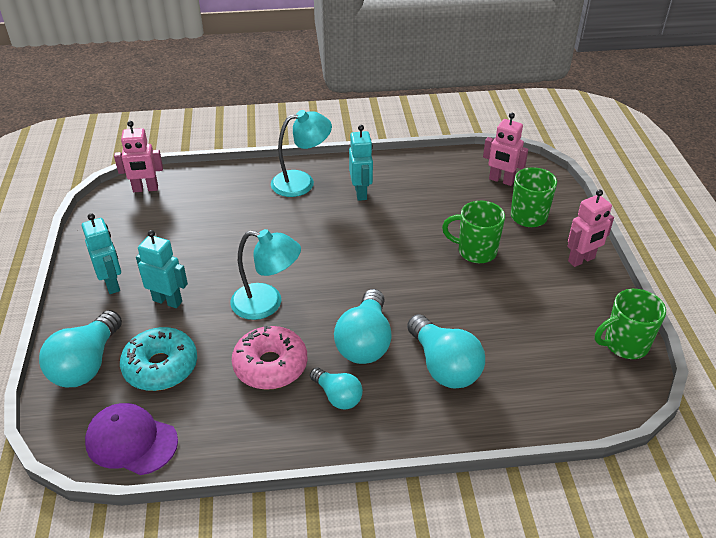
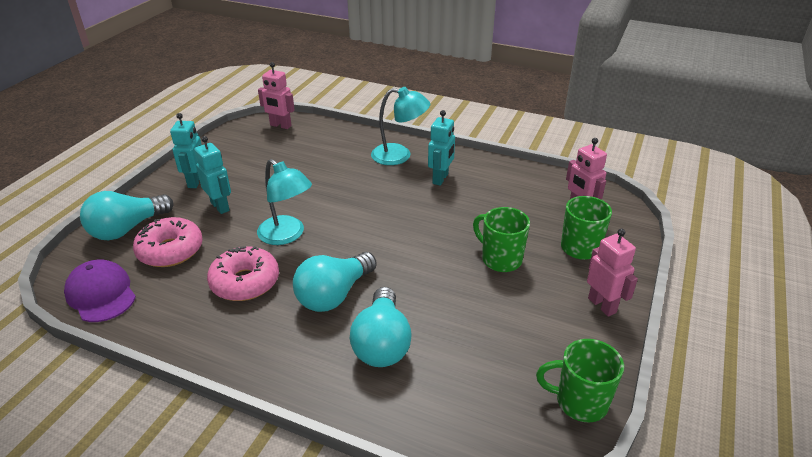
camera: 30 degrees right, 5 degrees down
(161, 367) = (170, 250): turquoise donut -> pink donut
(337, 396) = (272, 328): turquoise light bulb -> none
(581, 260) = (602, 305): pink robot -> pink robot turned 120 degrees counterclockwise

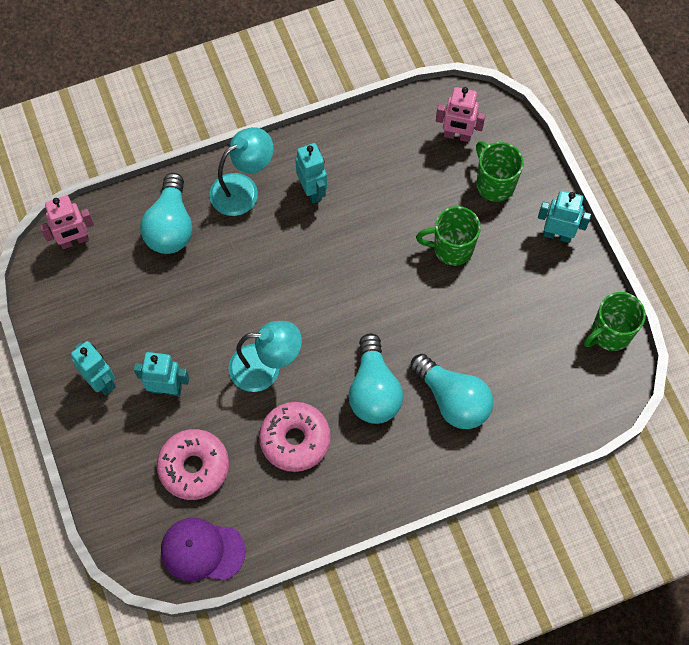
camera: 45 degrees left, 30 degrees up
(127, 229) = (123, 482): turquoise light bulb -> turquoise light bulb (170, 226)
(602, 305) = (557, 235): pink robot -> turquoise robot

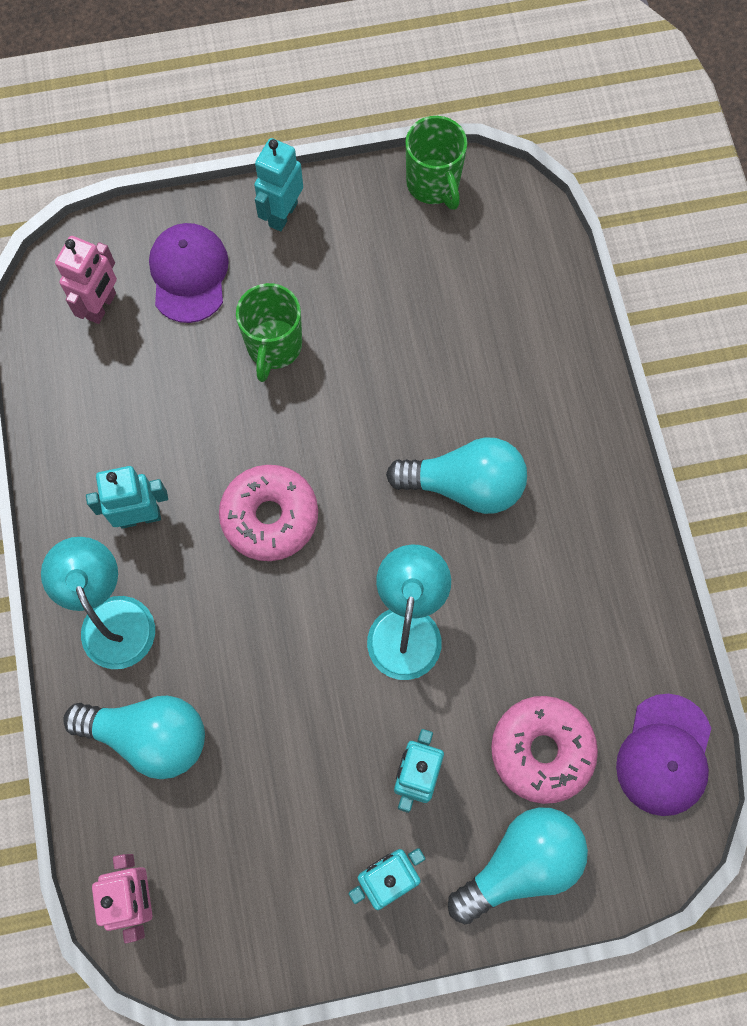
camera: 80 degrees left, 5 degrees up
(295, 440) = (520, 602): pink donut -> pink donut (270, 517)
(452, 400) = (493, 388): turquoise light bulb -> turquoise light bulb (520, 863)
(494, 184) = (189, 274): green mug -> purple cap

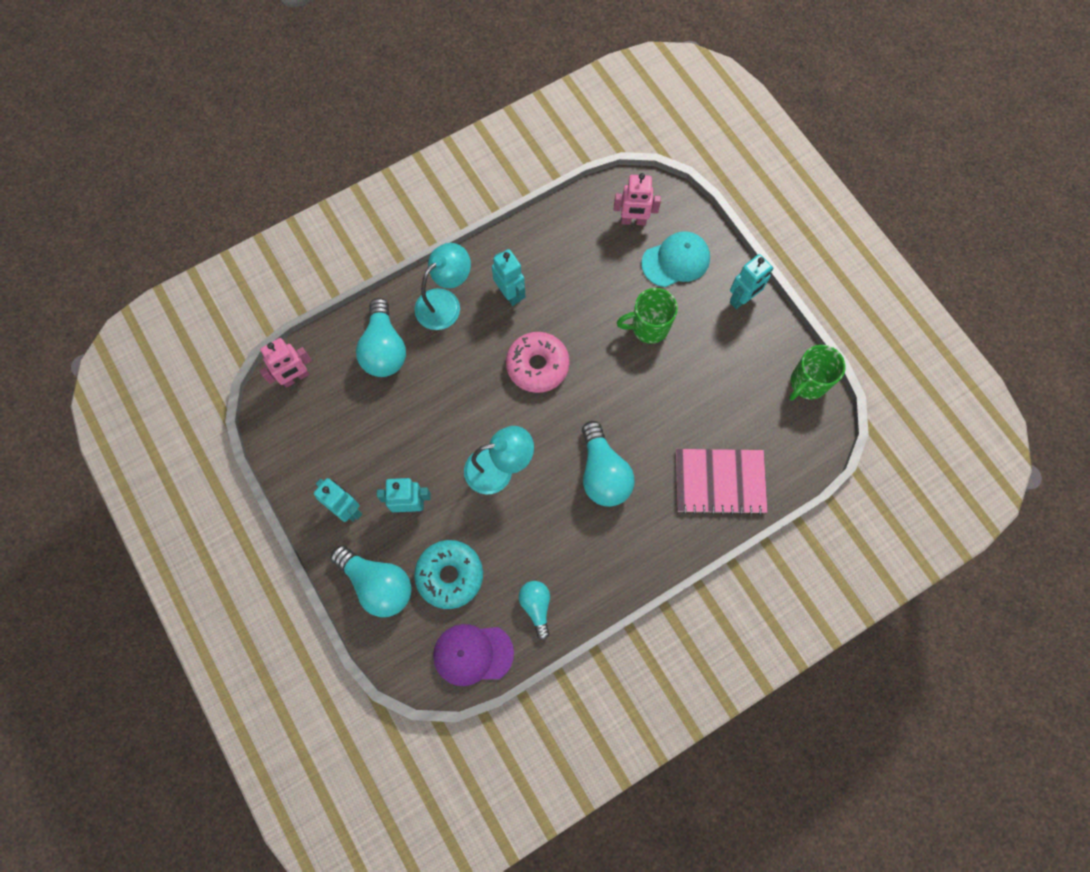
camera: 70 degrees right, 0 degrees up
(189, 274) = (676, 261): purple cap -> turquoise cap
(282, 214) = (742, 299): turquoise robot -> turquoise robot turned 135 degrees clockwise
(529, 341) = (719, 481): none -> pink notebook
(541, 750) = (450, 575): pink donut -> turquoise donut
(624, 642) = (536, 606): none -> turquoise light bulb

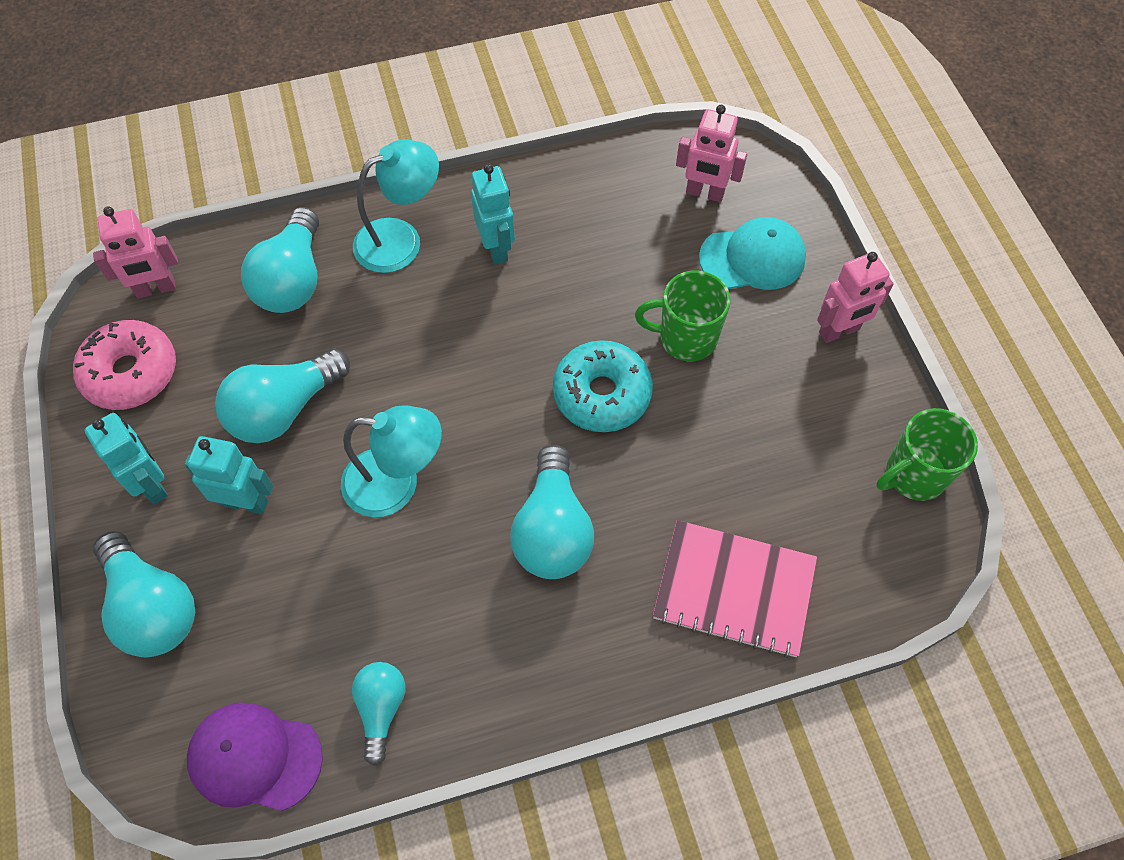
camera: 15 degrees right, 10 degrees down
(411, 439) = (284, 409): none -> turquoise light bulb
(450, 575) = (265, 623): turquoise donut -> turquoise donut (602, 394)
(537, 366) = (504, 353): pink donut -> pink donut (131, 373)
(742, 299) = (839, 331): turquoise robot -> pink robot

